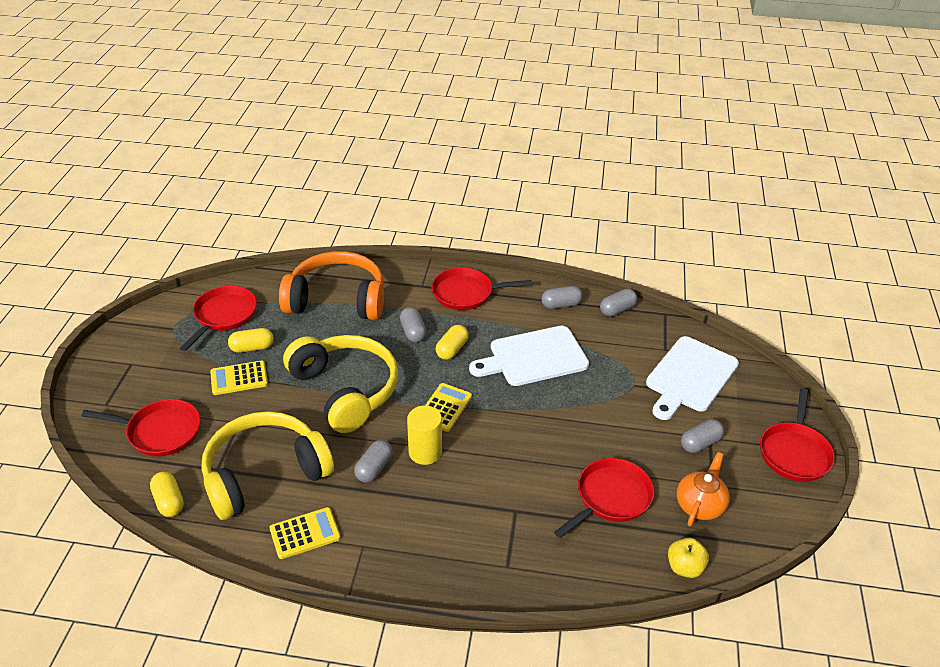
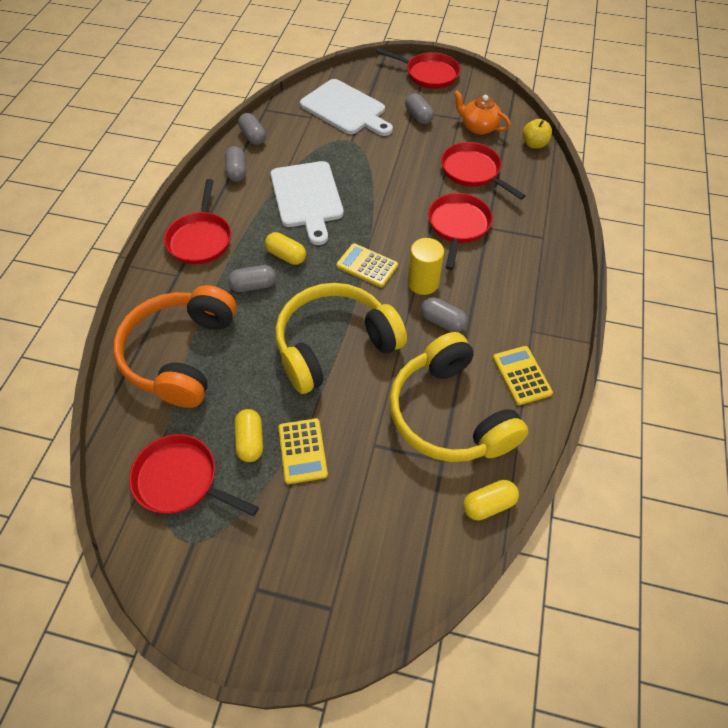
camera: 85 degrees left, 15 degrees up
(160, 432) = (384, 530): red pan -> red pan (458, 226)

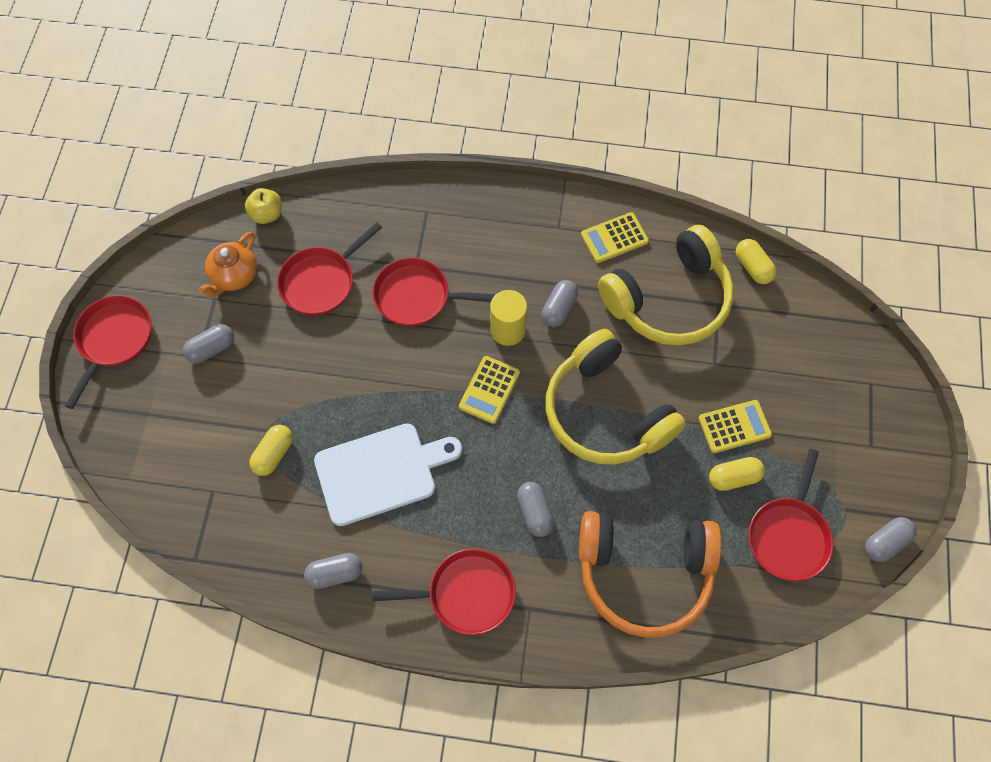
camera: 95 degrees left, 10 degrees up
(253, 137) = (259, 565): grey capsule -> grey capsule (885, 542)
(286, 256) = (483, 482): yellow capsule -> yellow capsule (273, 454)
(346, 109) = (194, 445): white cutting board -> none

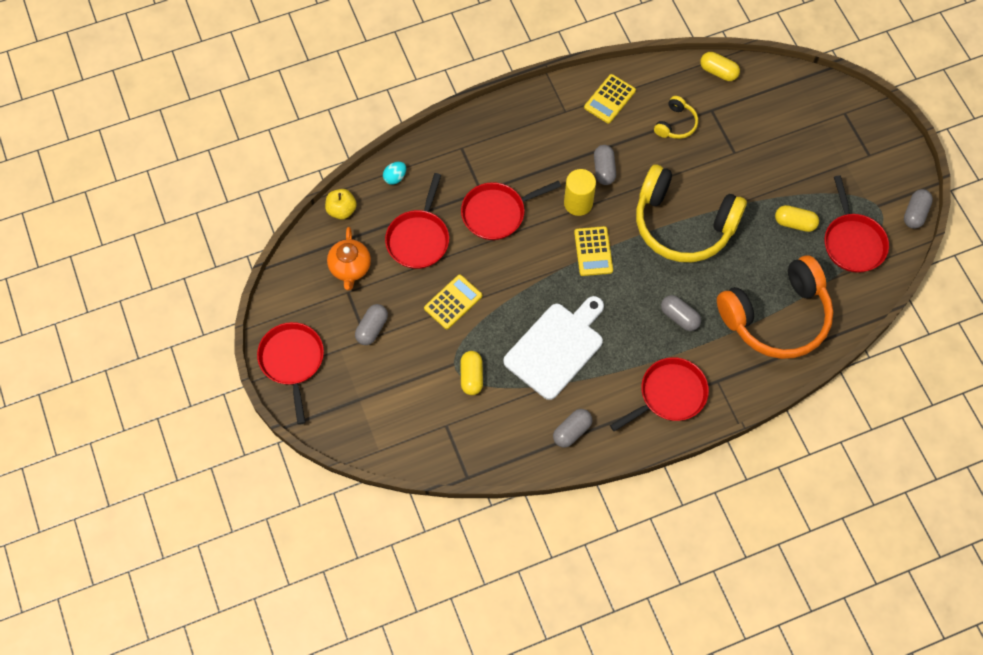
camera: 30 degrees left, 0 degrees up
(341, 208) = (395, 177): none -> turquoise egg
(669, 300) = (676, 124): yellow headphones -> yellow headphones, size x0.44
(733, 477) = (794, 223): yellow capsule -> yellow capsule turned 60 degrees clockwise
(734, 427) = (774, 189): yellow calculator -> yellow calculator (453, 302)

